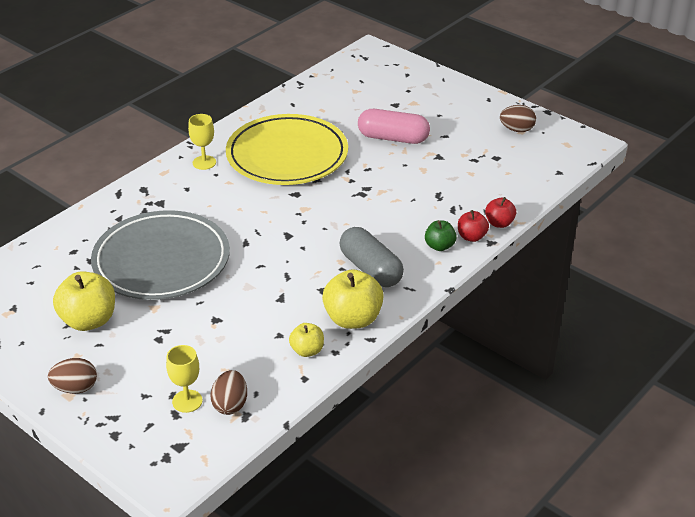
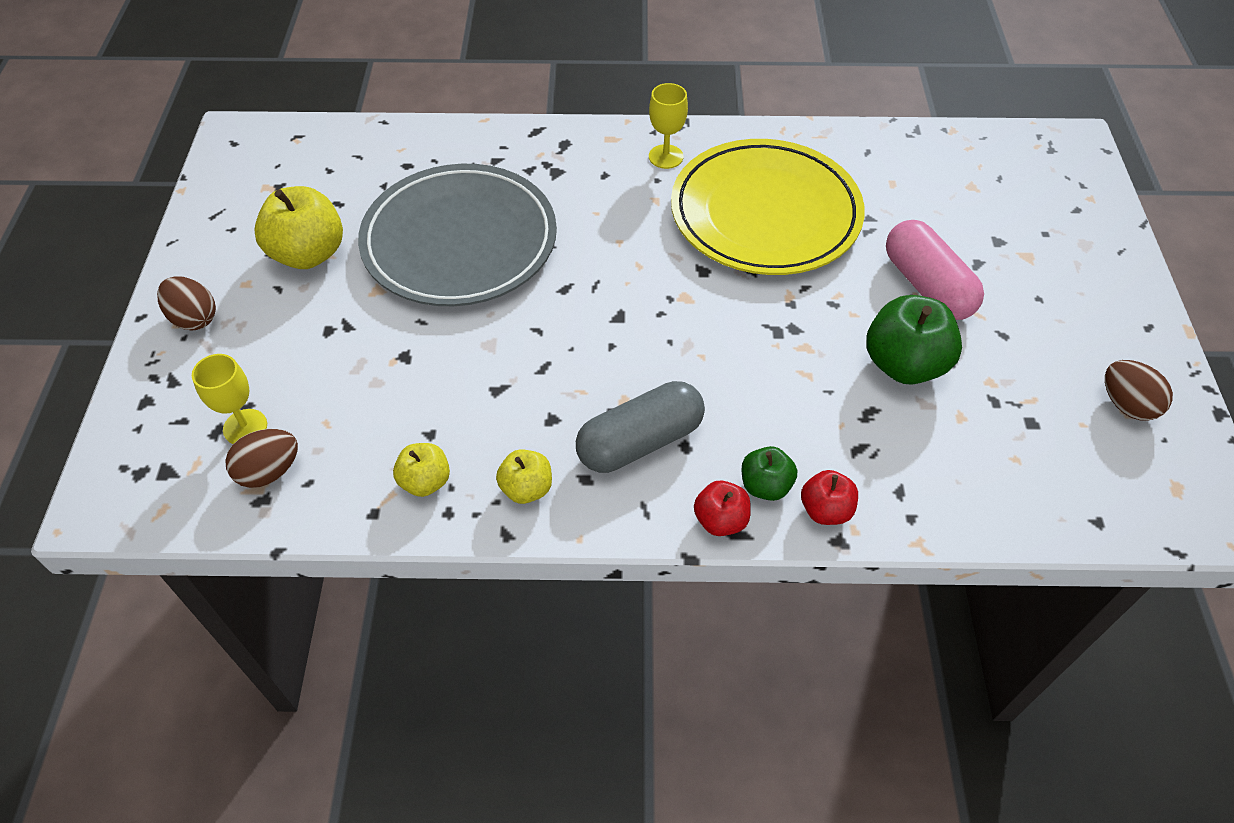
camera: 50 degrees right, 15 degrees up
(353, 319) = (526, 488): yellow apple -> yellow apple, size x0.56
(370, 269) = (640, 442): grey capsule -> grey capsule turned 45 degrees clockwise
(426, 170) = (904, 364): none -> green apple
(499, 223) = (892, 523): red apple -> red apple (720, 520)

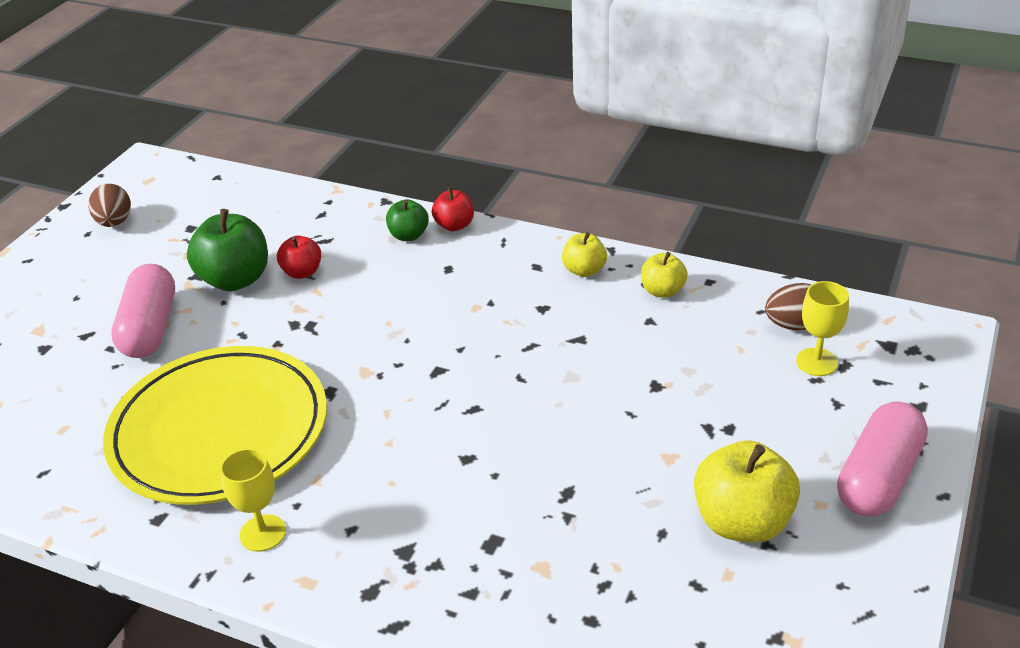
camera: 155 degrees left, 15 degrees down
(194, 318) = (878, 477): brown egg -> pink capsule
(459, 241) = (560, 489): grey plate -> none
(640, 442) = (481, 278): grey capsule -> none
(825, 510) = (379, 216): red apple -> red apple (302, 272)

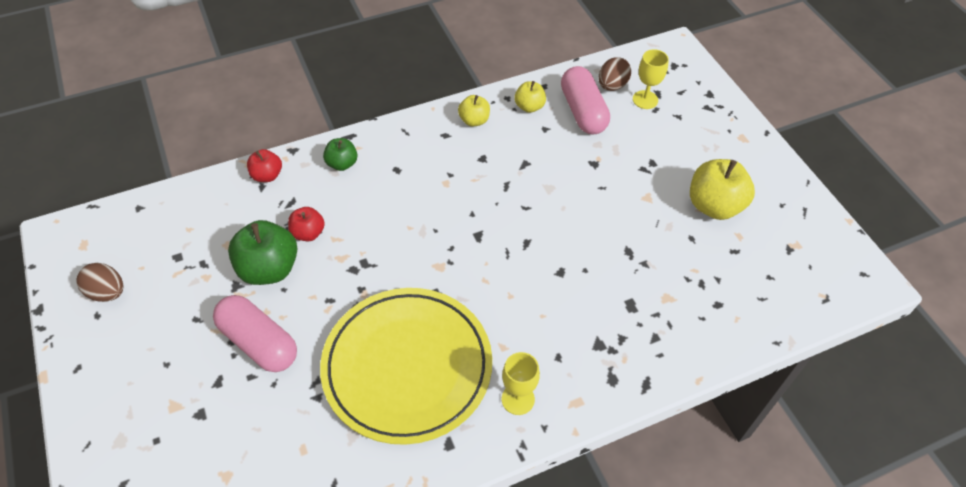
camera: 50 degrees left, 15 degrees up
(454, 225) = (361, 139): red apple -> red apple (267, 175)
(878, 477) = (736, 142): pink capsule -> pink capsule (583, 111)

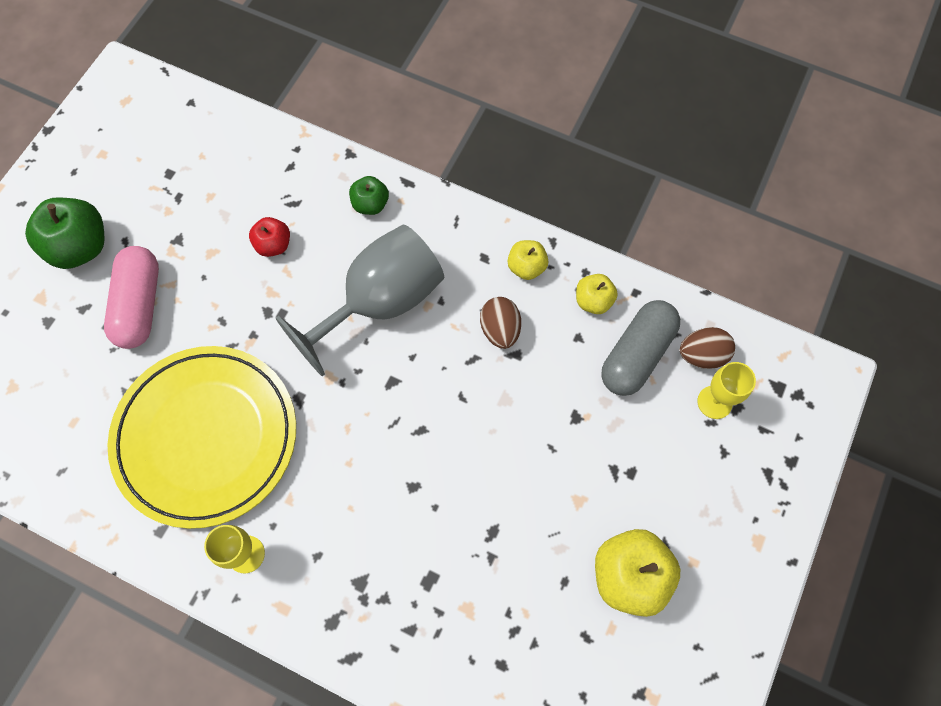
camera: 50 degrees right, 15 degrees up
(107, 292) = (98, 159): brown egg -> brown egg (500, 330)
(267, 175) = (305, 160): red apple -> none
(269, 269) = (213, 248): green apple -> green apple (80, 247)
(416, 204) = (380, 302): none -> grey goblet
(583, 111) = (636, 355): pink capsule -> grey capsule

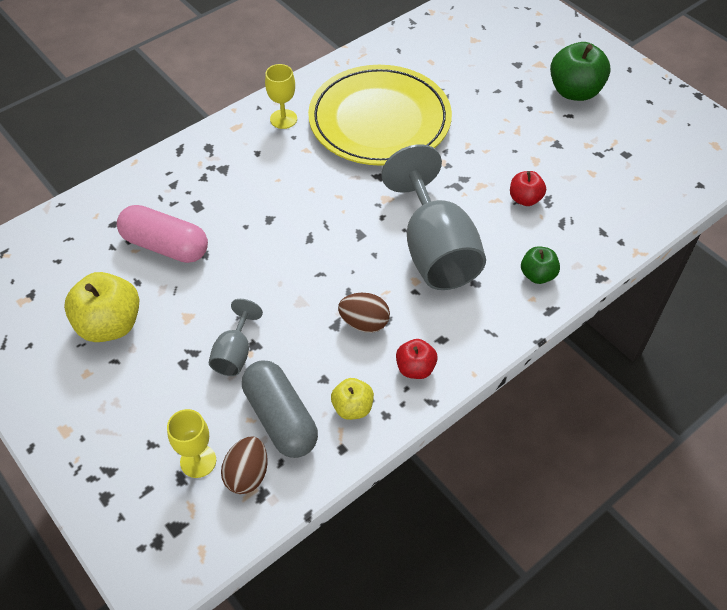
camera: 115 degrees right, 15 degrees down
(140, 305) = (507, 111): pink capsule -> pink capsule (165, 246)
(526, 267) = (415, 368): yellow apple -> red apple
(594, 430) = (235, 353): none -> grey goblet

